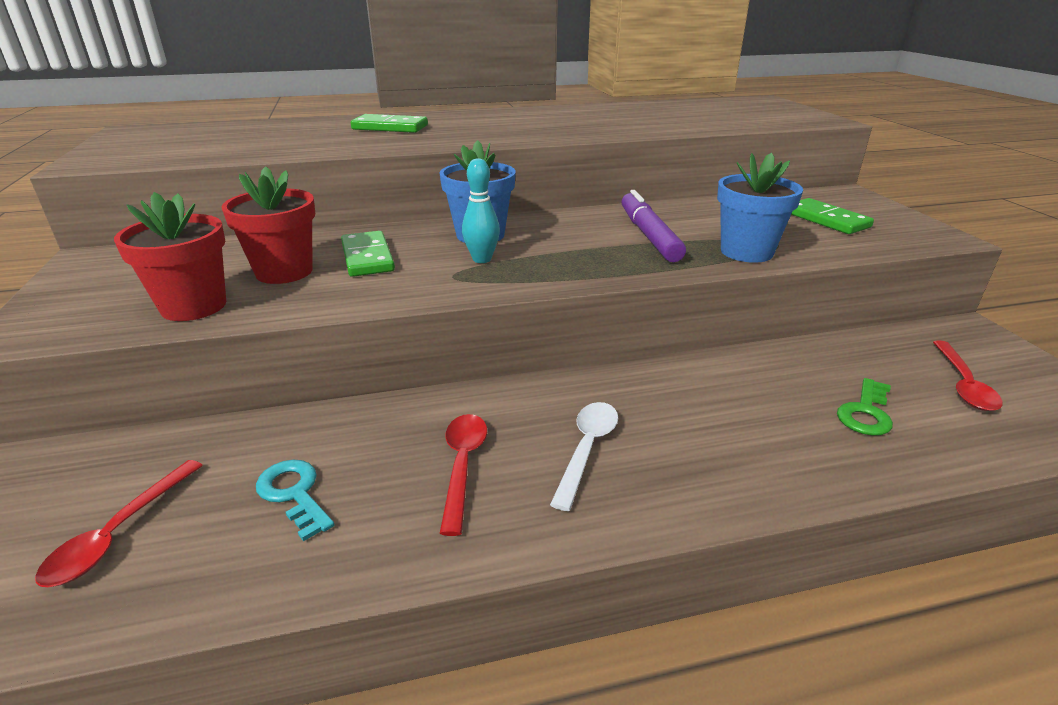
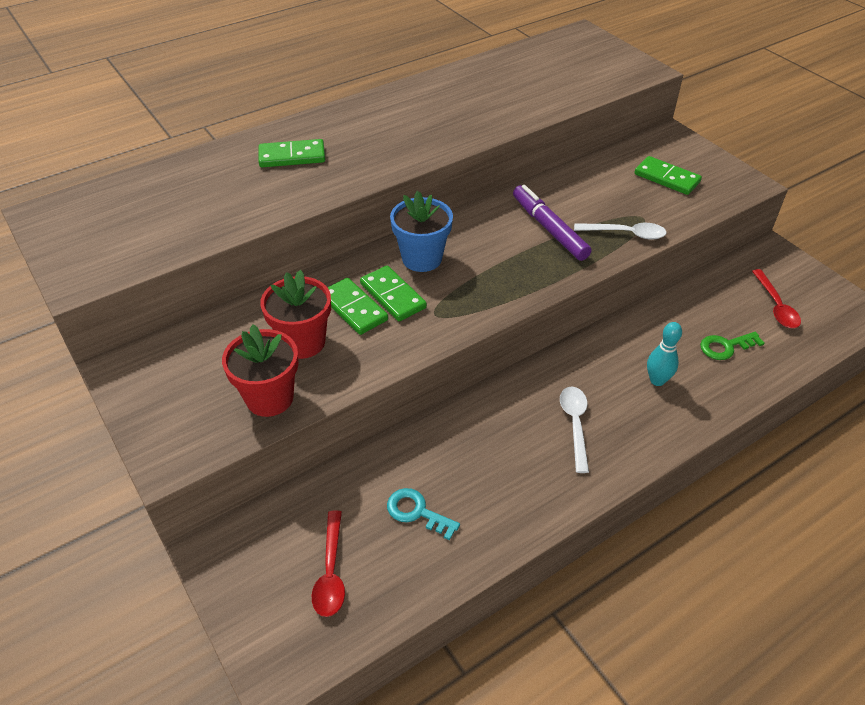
camera: 20 degrees left, 15 degrees up
(420, 255) = (393, 296): none -> green domino
(463, 465) = (506, 459): red spoon -> none
(482, 259) = (443, 289): turquoise bowling pin -> turquoise bowling pin (657, 380)
(746, 252) = (626, 234): blue flower pot -> white spoon
(865, 412) = (726, 347): green key -> green key turned 60 degrees clockwise

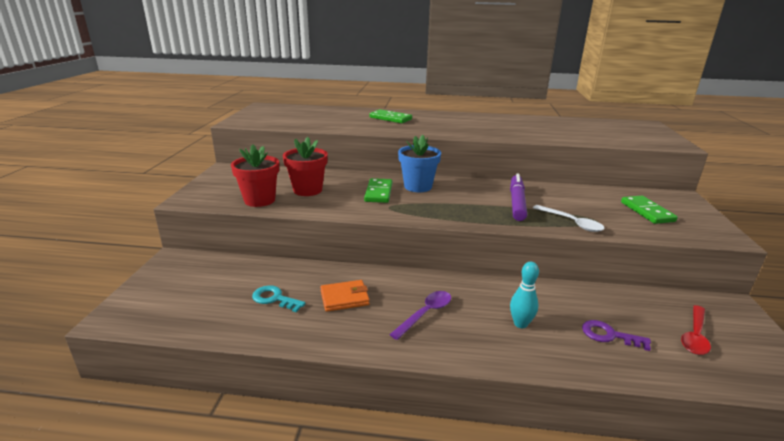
camera: 40 degrees right, 20 degrees down
(331, 573) = (198, 297): red spoon -> none
(353, 308) = (351, 189): green domino -> none
(417, 512) = (274, 299): turquoise key -> turquoise key turned 45 degrees counterclockwise
(483, 459) = (344, 298): none -> orange wallet
(575, 424) = (426, 313): white spoon -> purple spoon
(726, 347) = (609, 335): green key -> purple key

